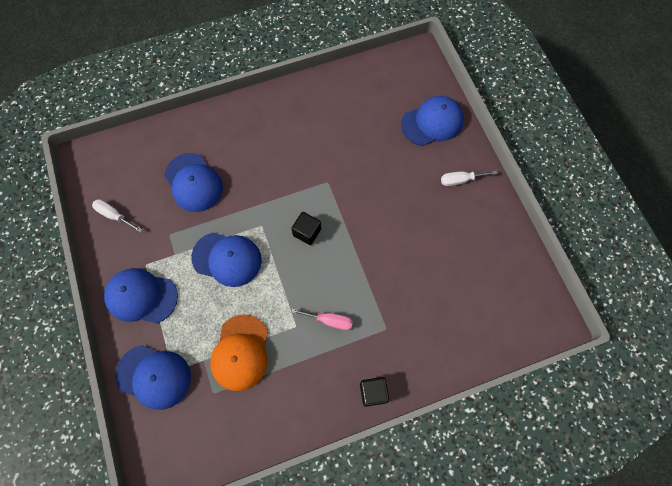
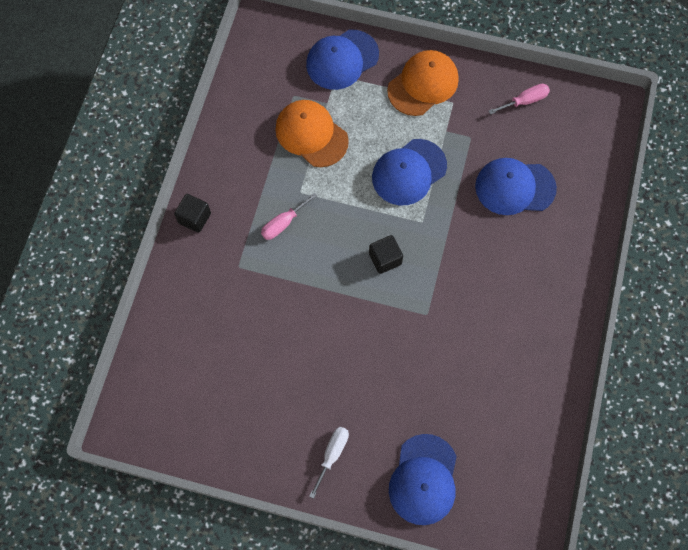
camera: 125 degrees right, 0 degrees up
(114, 215) = (524, 101): white screwdriver -> pink screwdriver
(141, 296) = (423, 84): blue cap -> orange cap

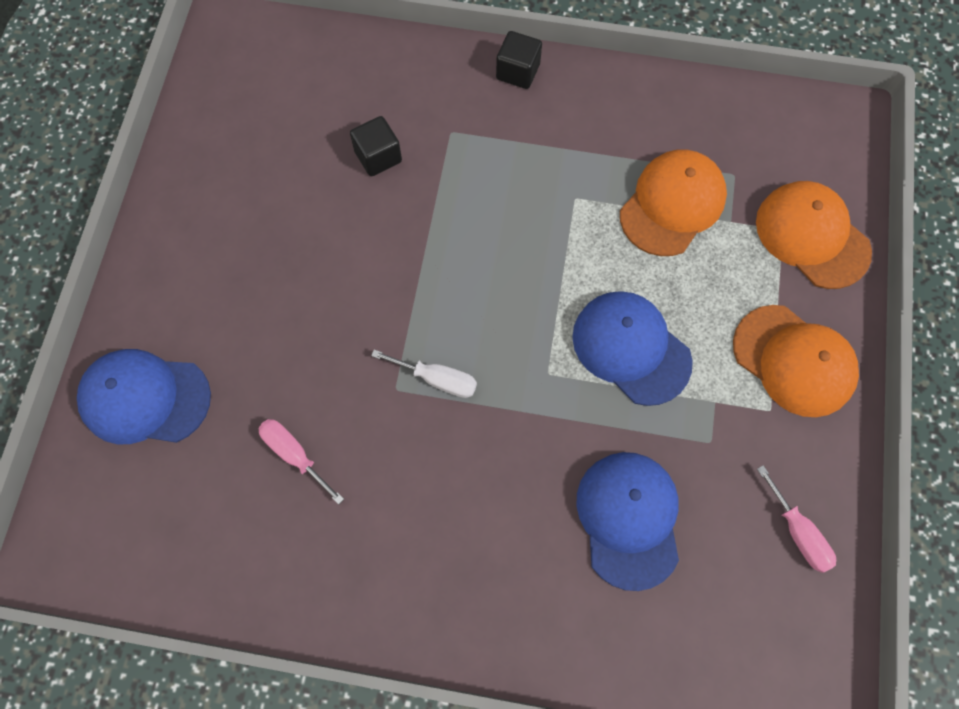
camera: 85 degrees right, 0 degrees up
(283, 223) = (522, 181): pink screwdriver -> pink screwdriver (294, 455)
(332, 454) = (184, 274): white screwdriver -> white screwdriver (437, 379)
(342, 60) = (812, 236): blue cap -> orange cap
(385, 259) = (480, 323): black cube -> black cube (378, 157)

